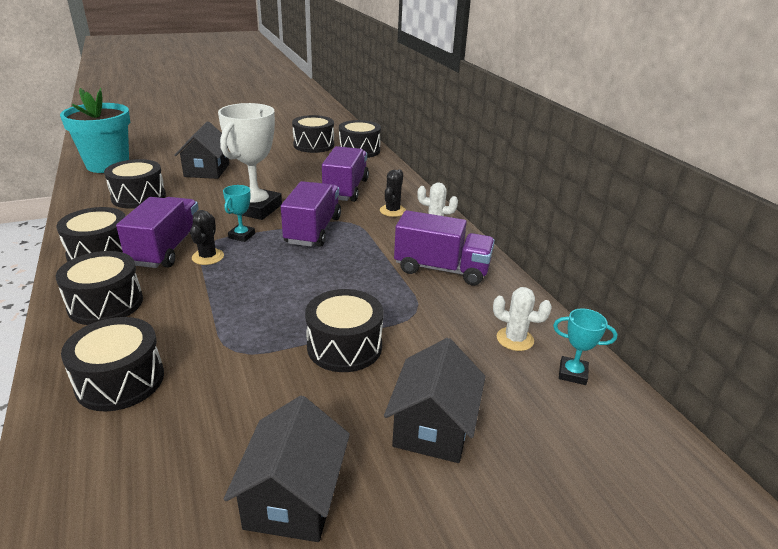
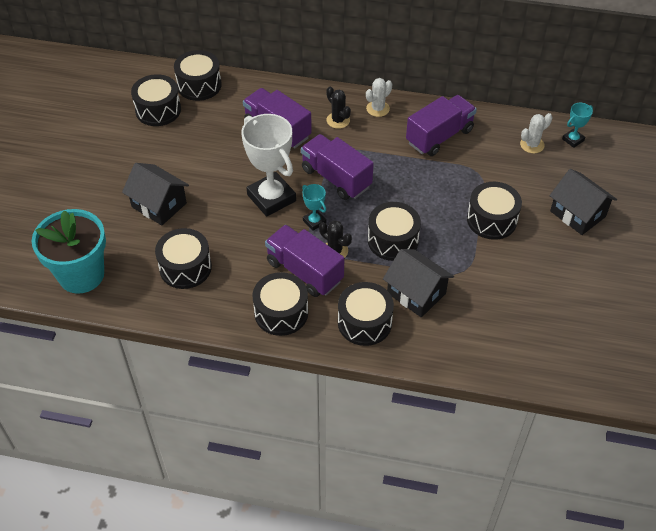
camera: 55 degrees left, 20 degrees up
(120, 380) = (460, 330): black drum -> black drum (393, 240)
(293, 498) = (592, 284): black house -> black house (416, 293)

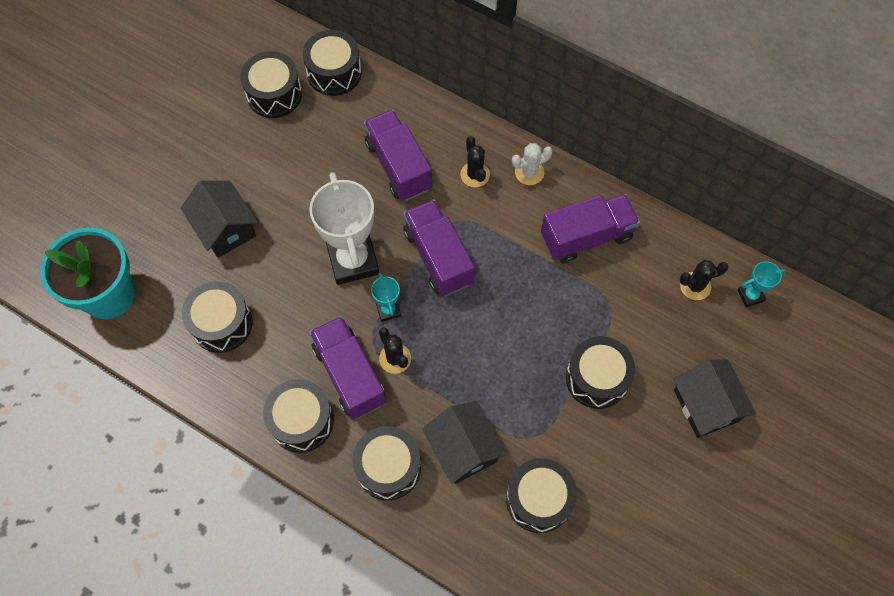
camera: 20 degrees right, 15 degrees up
(393, 240) = (467, 367): black drum -> black drum (539, 499)
(532, 145) = (695, 286): white cactus -> black cactus

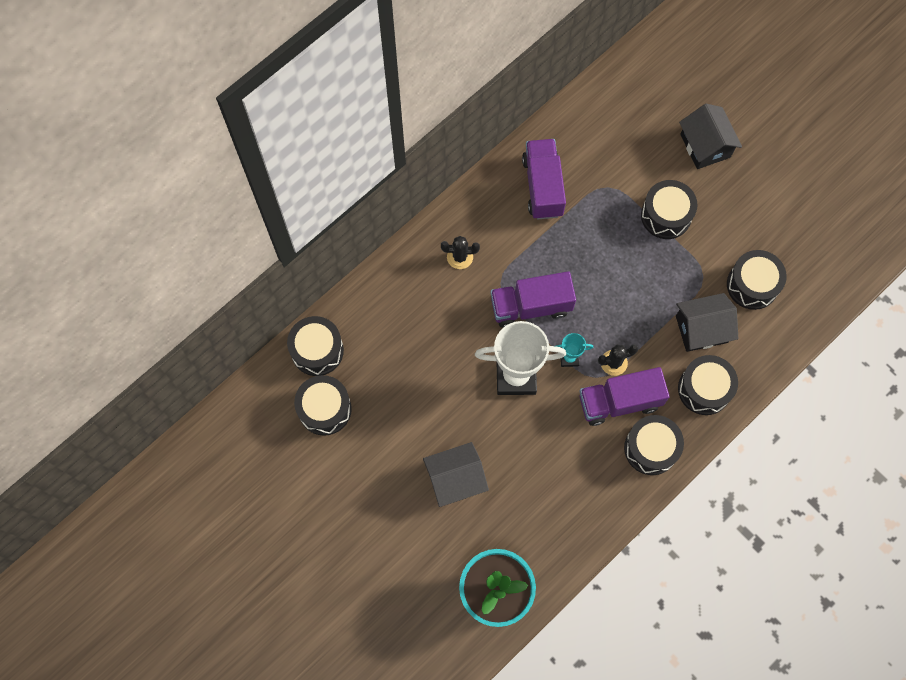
camera: 75 degrees left, 5 degrees up
(221, 323) = (548, 498): black drum -> none
(398, 166) = (433, 317): purple truck -> none
(529, 172) = (470, 213): white cactus -> none
(695, 286) = (606, 121): black cactus -> none
(706, 405) = (705, 146): black house -> black house turned 75 degrees clockwise
(750, 295) = (624, 84): turquoise trophy -> none

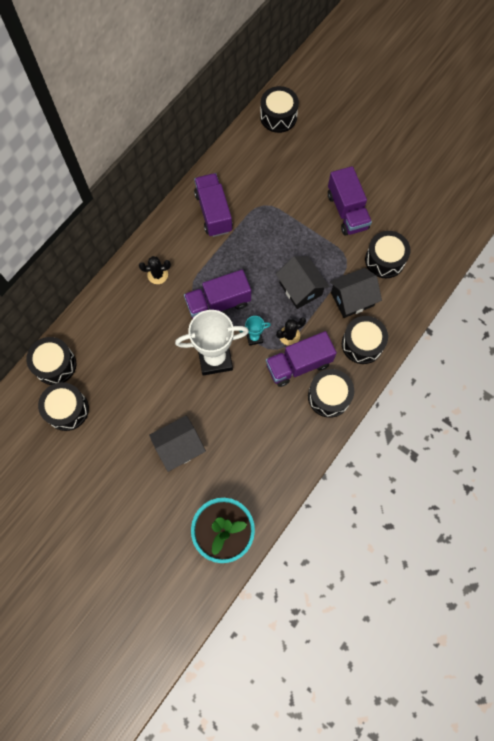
camera: 10 degrees left, 0 degrees up
(666, 215) = (310, 219): black drum -> black drum (278, 117)
(705, 146) = (331, 164): black house -> black house (300, 288)
(714, 213) = (347, 211): none -> purple truck

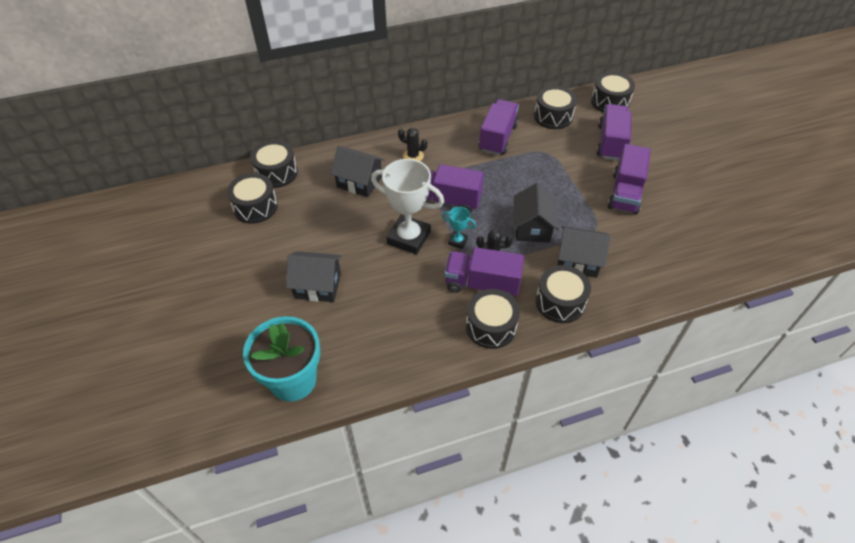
camera: 35 degrees right, 20 degrees down
(134, 329) = (359, 182): none -> black house
(306, 163) = (611, 142): none -> purple truck
(384, 260) = (636, 247): black drum -> black drum (553, 116)

